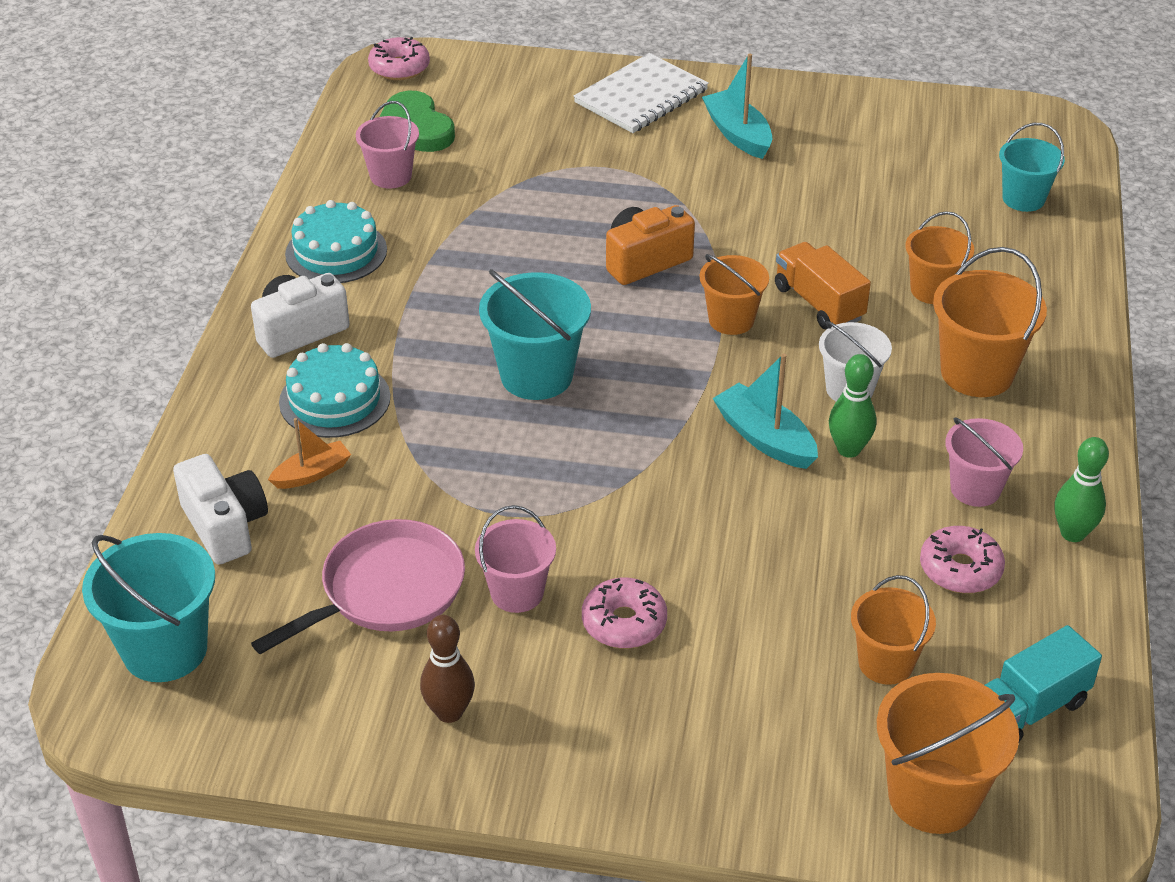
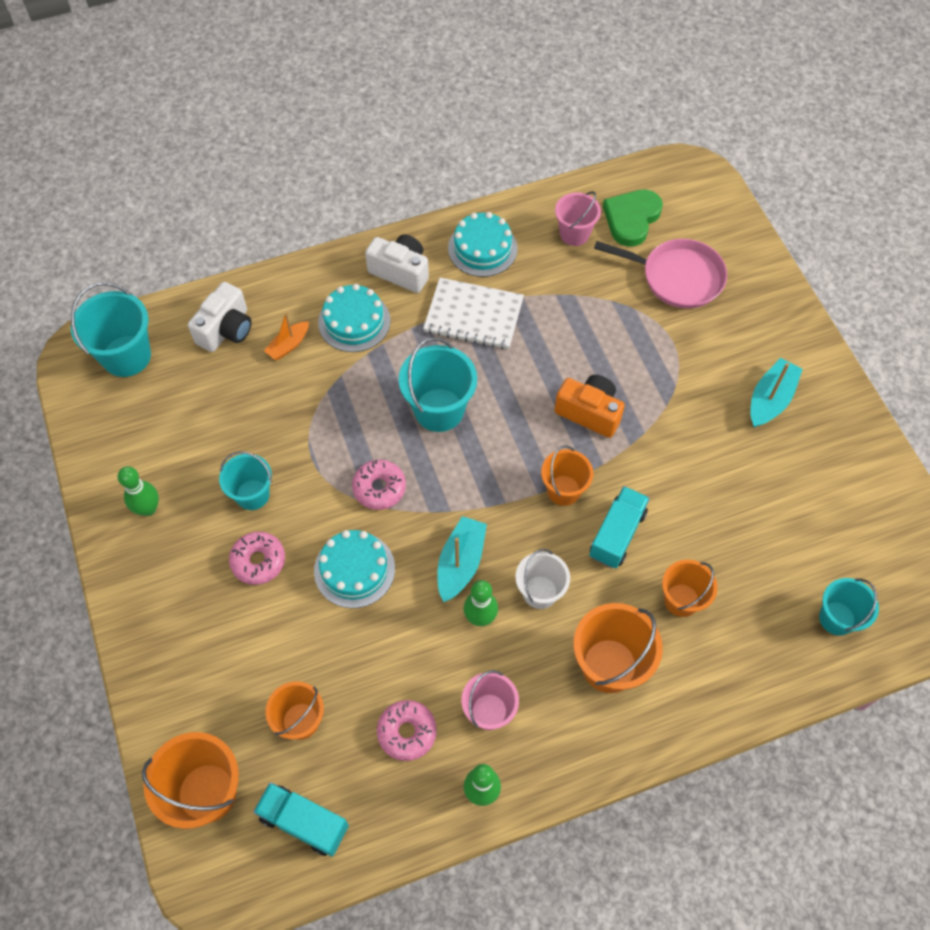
camera: 60 degrees right, 20 degrees up
(312, 473) = (288, 345): orange boat -> orange boat turned 105 degrees clockwise
(386, 590) = (220, 430): pink pan -> pink pan (677, 277)
(399, 68) = (689, 175): pink donut -> pink donut (379, 488)
(449, 712) = (148, 509): brown bowling pin -> green bowling pin
(517, 592) = (252, 494): pink bucket -> turquoise bucket
(641, 96) = (768, 322): white notebook -> white notebook (473, 315)
(705, 534) = (354, 569): none -> turquoise cake
(819, 303) = (617, 534): orange truck -> turquoise truck

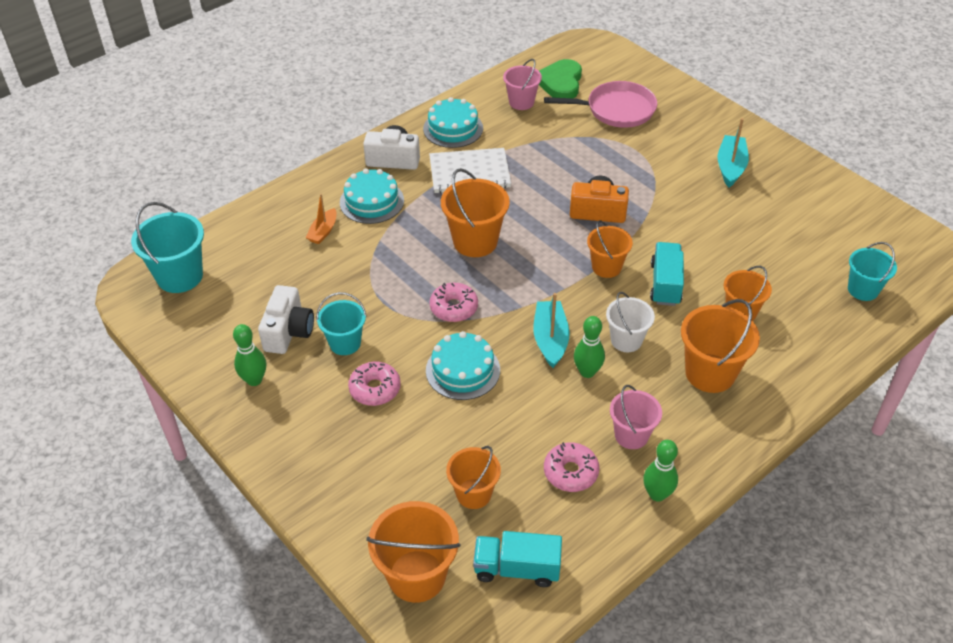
camera: 20 degrees left, 15 degrees down
(226, 329) = (262, 235): white camera -> white camera (288, 332)
(439, 410) = (475, 241): turquoise bucket -> orange bucket

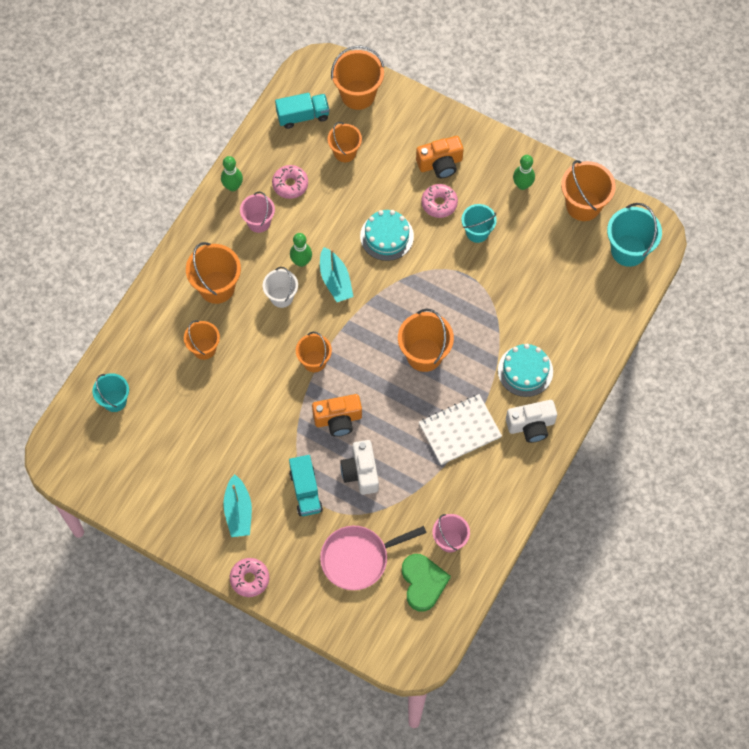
camera: 160 degrees right, 20 degrees up
(196, 336) = (583, 205): none -> orange bucket
(288, 332) = (521, 229): white camera -> white camera (361, 472)
(323, 231) = (547, 327): orange boat -> none
(346, 437) = (440, 164): none -> orange camera
(453, 128) = (497, 482): turquoise cake -> none
(454, 308) = (414, 286): pink donut -> pink donut (249, 579)
(665, 284) = (265, 358): turquoise truck -> turquoise truck (305, 491)

